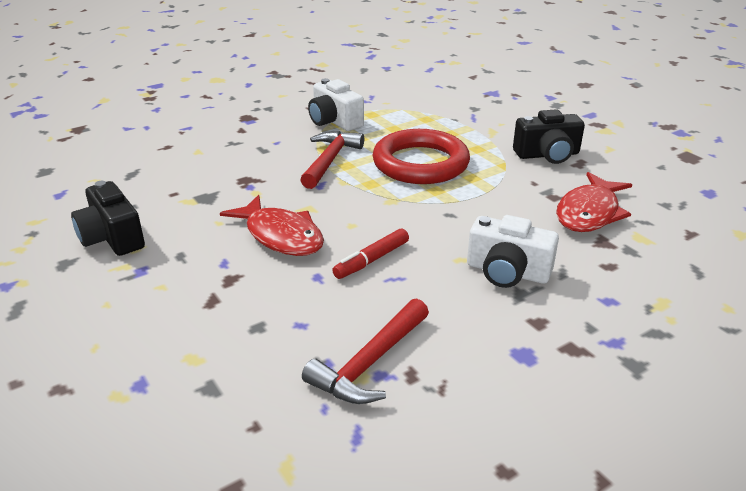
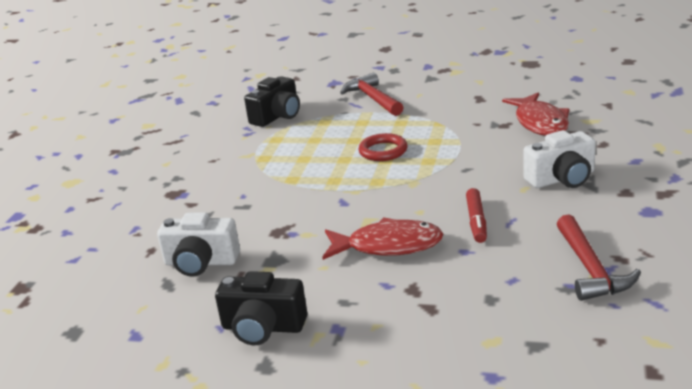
camera: 40 degrees left, 5 degrees down
(329, 160) = (314, 184): red hammer -> red hammer (373, 99)
(334, 121) = (257, 158): white camera -> white camera (201, 262)
(420, 163) = (383, 151): red ring -> red ring, size x0.53
(547, 155) = (451, 103): black camera -> black camera (277, 116)

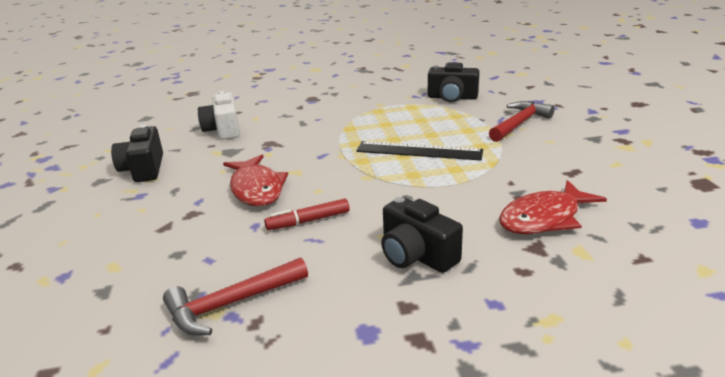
camera: 65 degrees right, 0 degrees up
(383, 151) = (419, 151): red ring -> black ruler
(562, 179) = (416, 255): white camera -> black camera

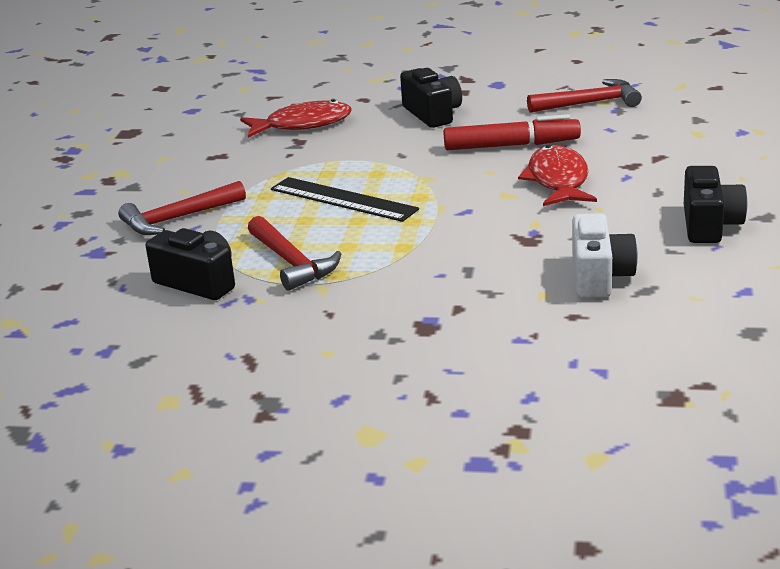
camera: 160 degrees left, 0 degrees up
(308, 221) = (511, 145): red marker -> red marker, size x1.58
(411, 112) = (291, 262): none -> red hammer

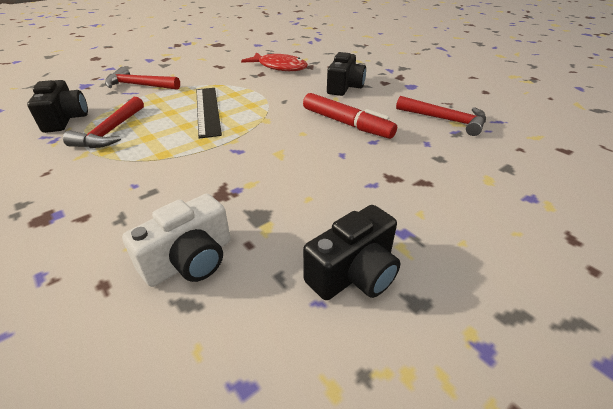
camera: 40 degrees right, 10 degrees up
(558, 181) = (325, 161): red fish -> none

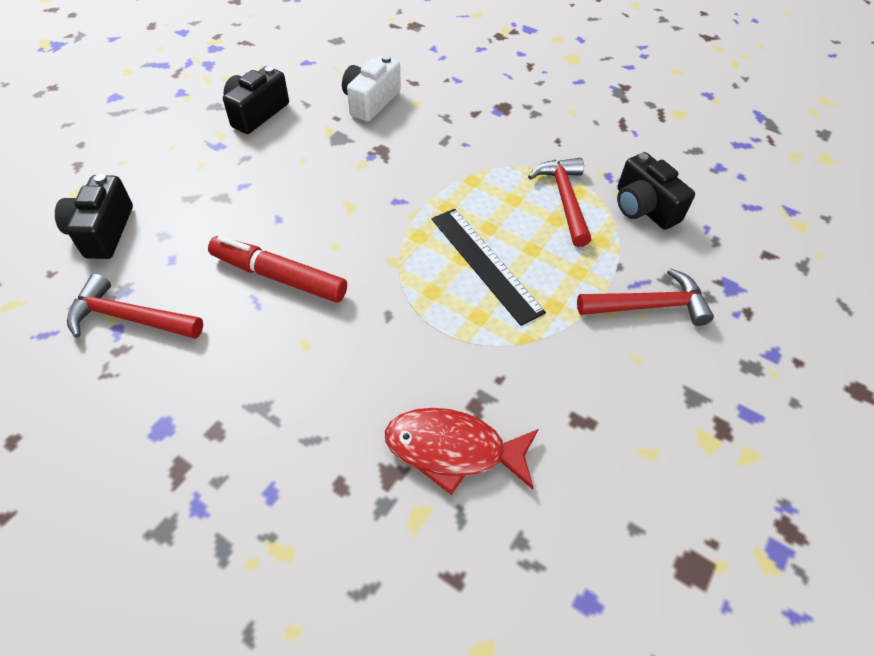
camera: 160 degrees right, 15 degrees up
(344, 87) = (294, 388): black camera -> black camera (103, 231)

